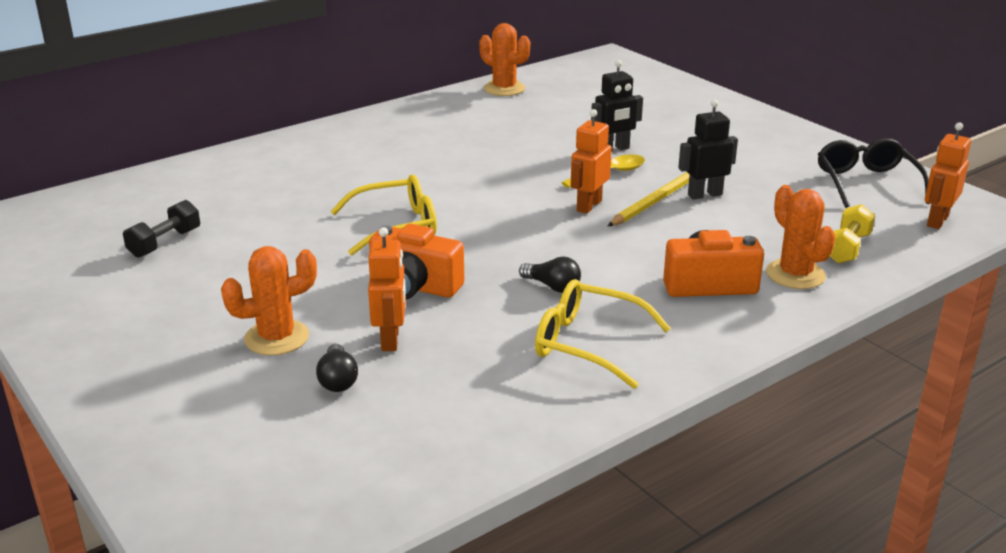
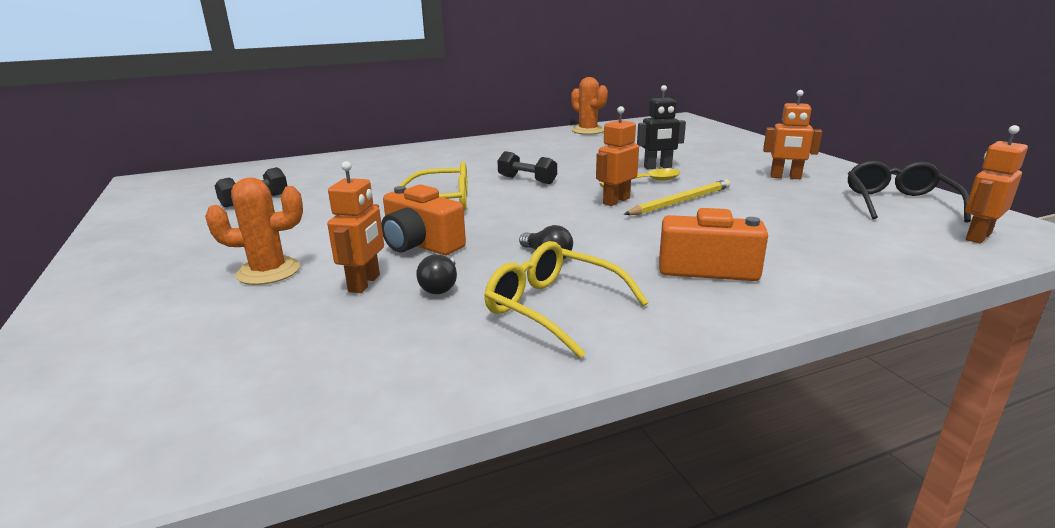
camera: 15 degrees right, 5 degrees down
(338, 380) = (286, 312): black light bulb -> black light bulb (441, 286)
(475, 182) = (527, 180): none -> black dumbbell
(704, 195) = (729, 200): black robot -> none
(753, 154) = (785, 177): none -> orange robot
(795, 274) = (806, 268): orange cactus -> none
(847, 248) = (870, 251): yellow dumbbell -> none

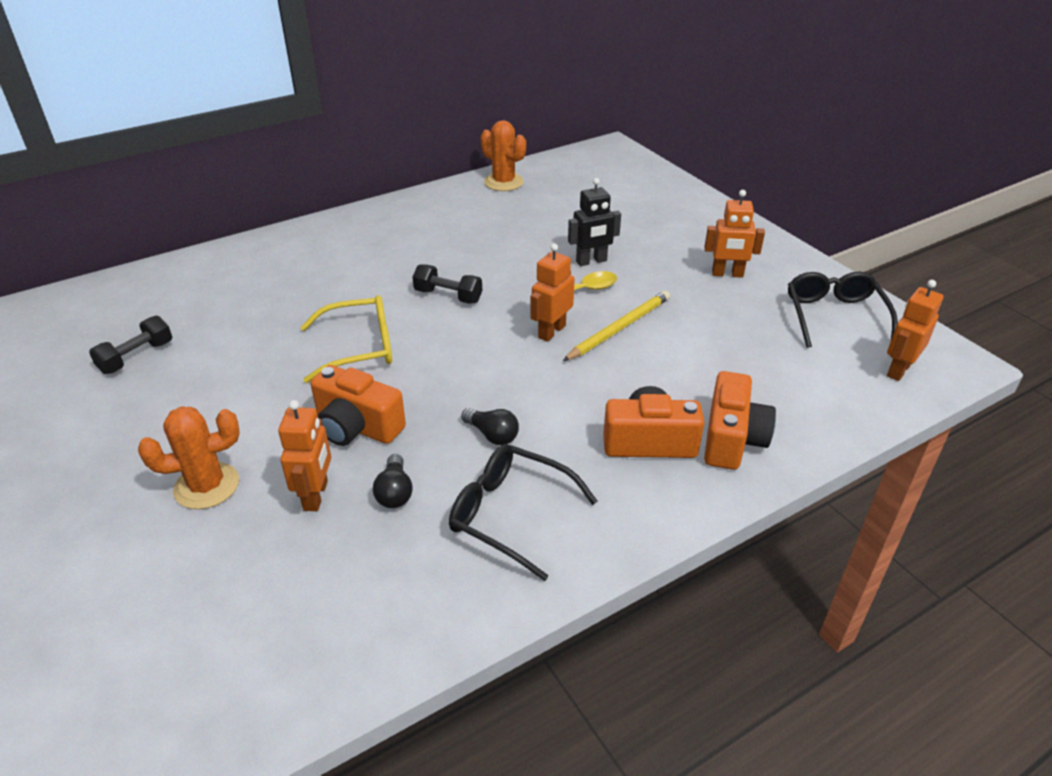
camera: 10 degrees left, 15 degrees up
(553, 308) = (510, 514): yellow glasses -> black glasses
(798, 271) = (732, 439): none -> orange camera

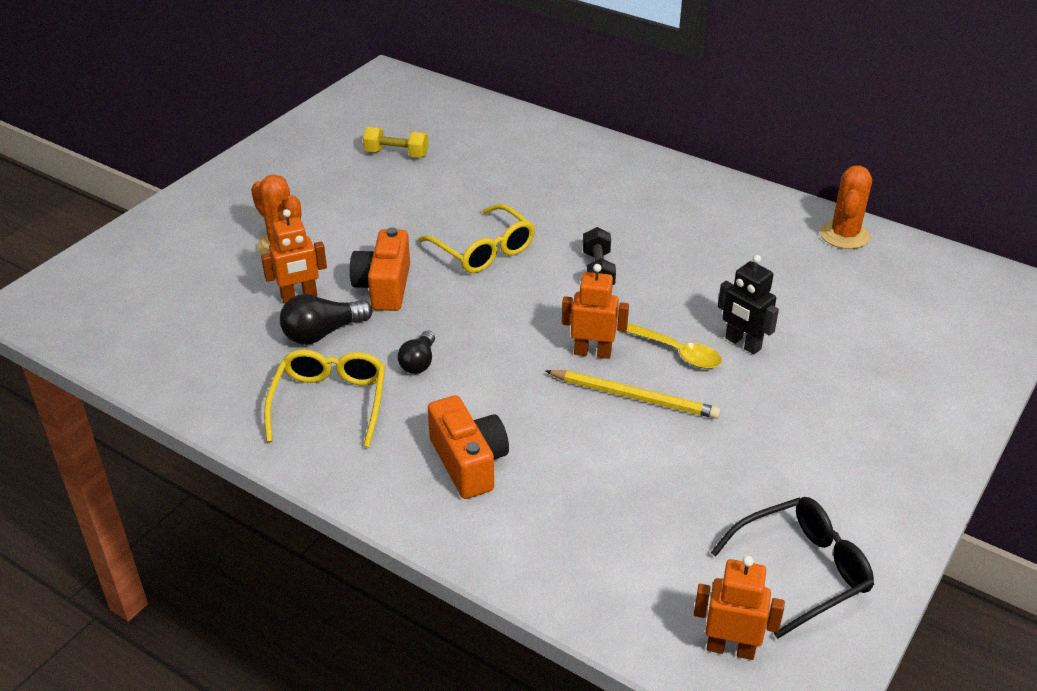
camera: 65 degrees right, 0 degrees up
(136, 357) = (396, 154): black dumbbell -> yellow dumbbell
(395, 492) = (322, 333): black light bulb -> black light bulb, size x1.51
(510, 514) = (330, 402): black glasses -> yellow glasses
(727, 274) = (814, 457): orange robot -> none
(732, 439) = (508, 521): orange camera -> none

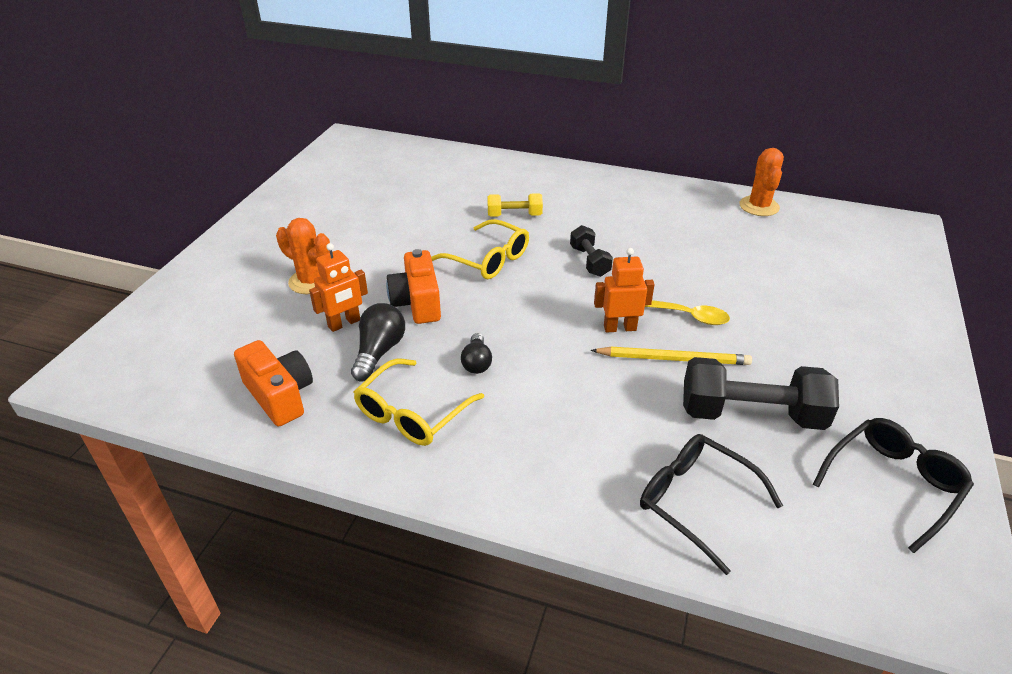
camera: 15 degrees left, 0 degrees up
(322, 333) = (379, 352): black light bulb -> black light bulb turned 150 degrees clockwise
(330, 402) = (412, 414): yellow glasses -> yellow glasses turned 135 degrees counterclockwise
(396, 154) = (380, 194): yellow dumbbell -> yellow dumbbell (514, 215)
(469, 462) = (563, 445): orange camera -> orange camera (280, 395)
(576, 543) = (695, 501): none -> black glasses
(687, 471) = (751, 414): none -> black dumbbell
(730, 648) = (880, 572): orange robot -> none
(742, 344) = (733, 300): black robot -> none

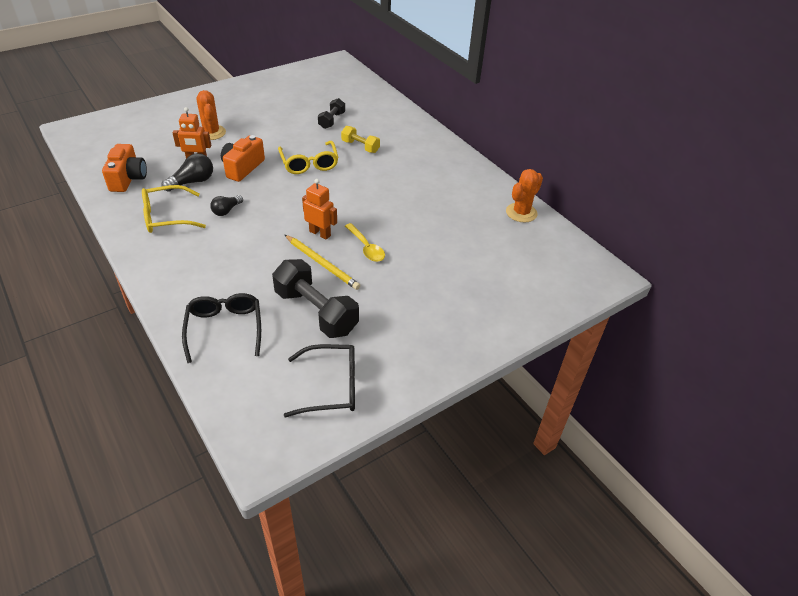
camera: 35 degrees right, 5 degrees up
(589, 261) = (361, 192): black dumbbell -> black dumbbell (332, 120)

